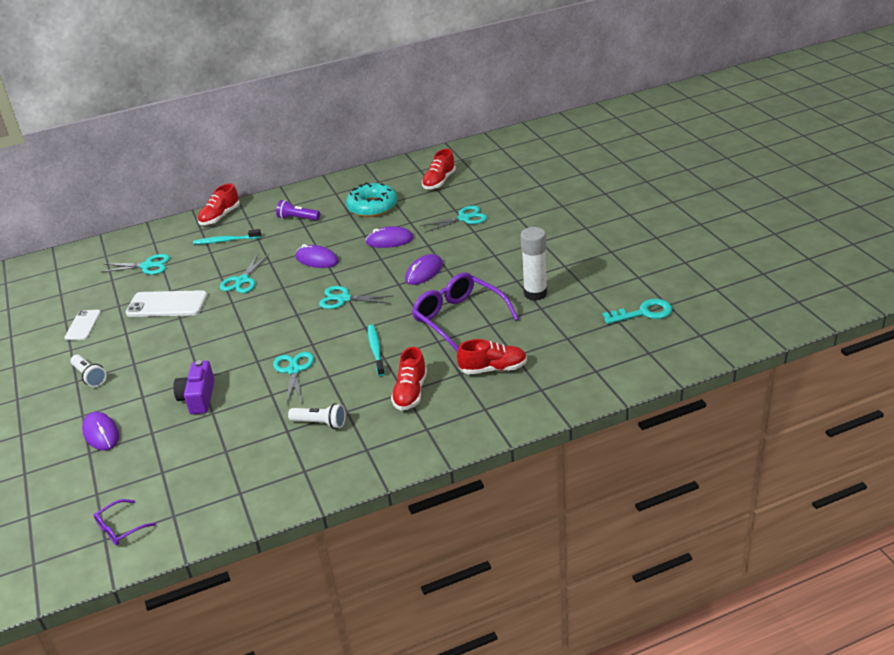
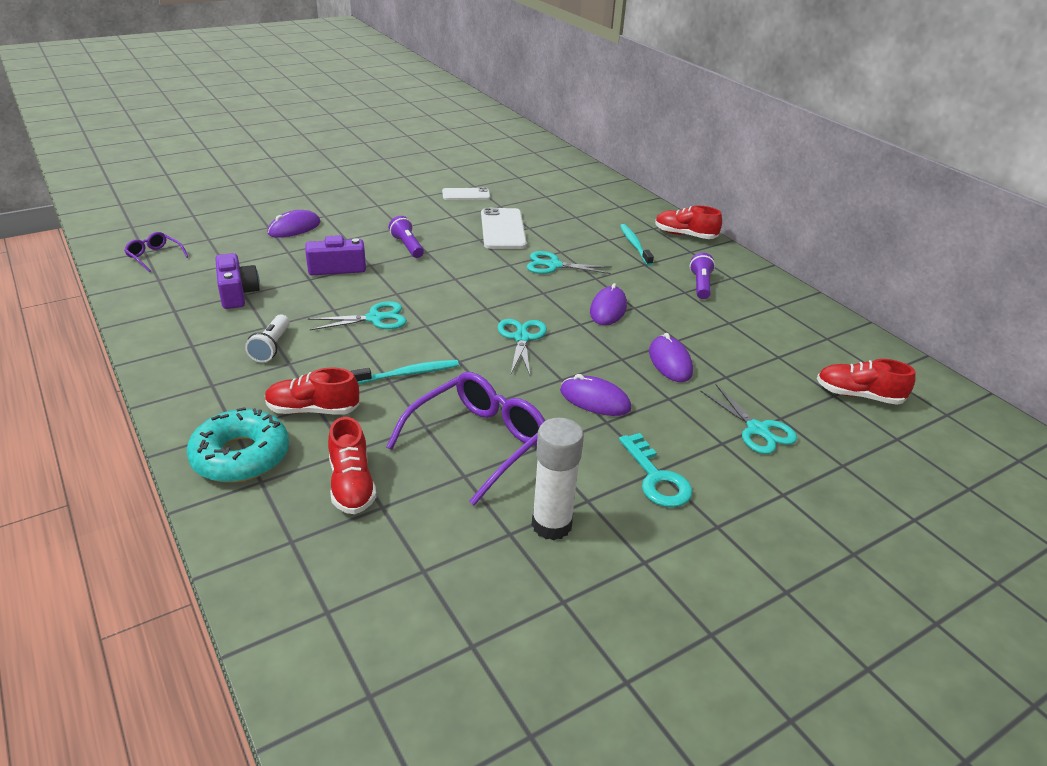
camera: 75 degrees right, 0 degrees up
(89, 376) = (383, 210): white flashlight -> none
(147, 266) = (573, 209): turquoise scissors -> none
(175, 358) = (407, 246): none -> purple flashlight
(222, 455) = (237, 293): none -> purple camera
(372, 207) = (754, 339): turquoise donut -> turquoise donut (241, 456)
(643, 313) = (499, 689): turquoise key -> turquoise key (656, 478)

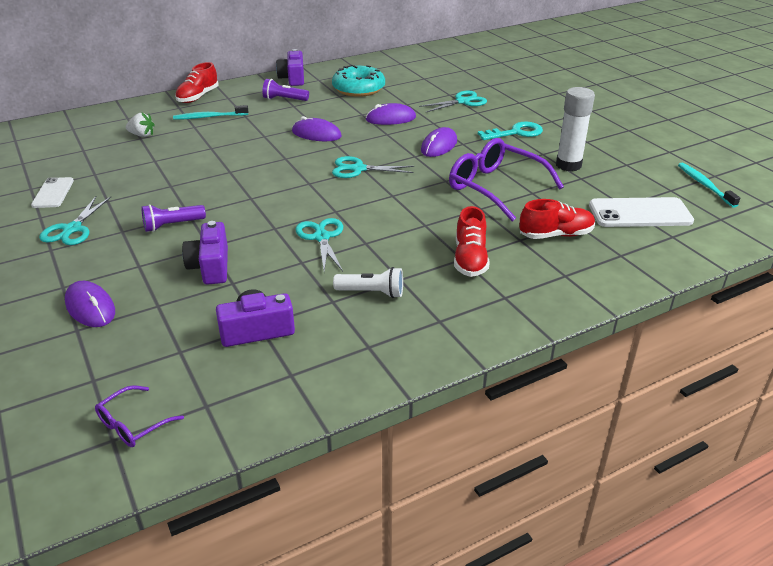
camera: 85 degrees left, 0 degrees up
(241, 456) = (538, 289): turquoise donut -> turquoise donut (358, 89)
(408, 373) = (412, 217): turquoise toothbrush -> turquoise toothbrush (704, 185)
(502, 229) = (153, 173): white phone -> white phone (640, 213)
(553, 265) = (237, 152): turquoise scissors -> turquoise scissors (72, 229)
(582, 217) = (142, 135): none -> white strawberry
(770, 288) = (293, 78): none -> purple camera
(858, 395) = (424, 72): red shoe -> none

